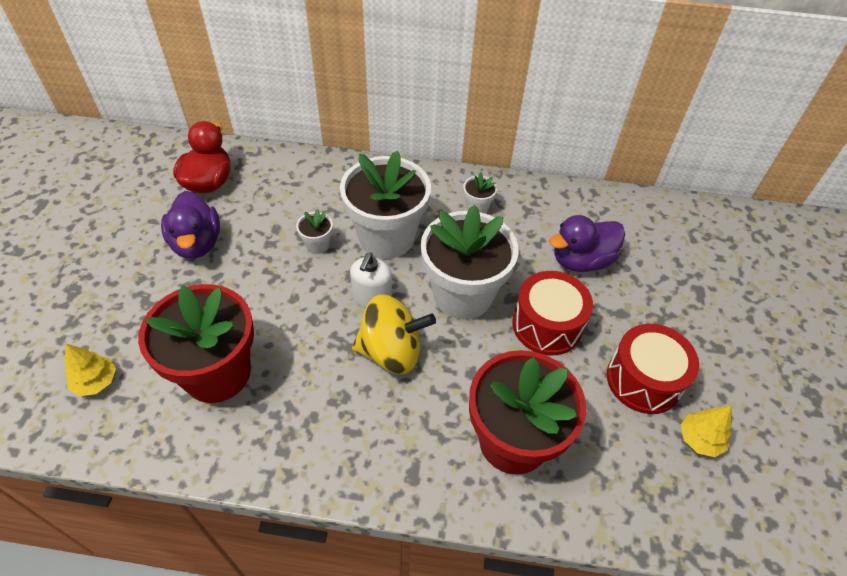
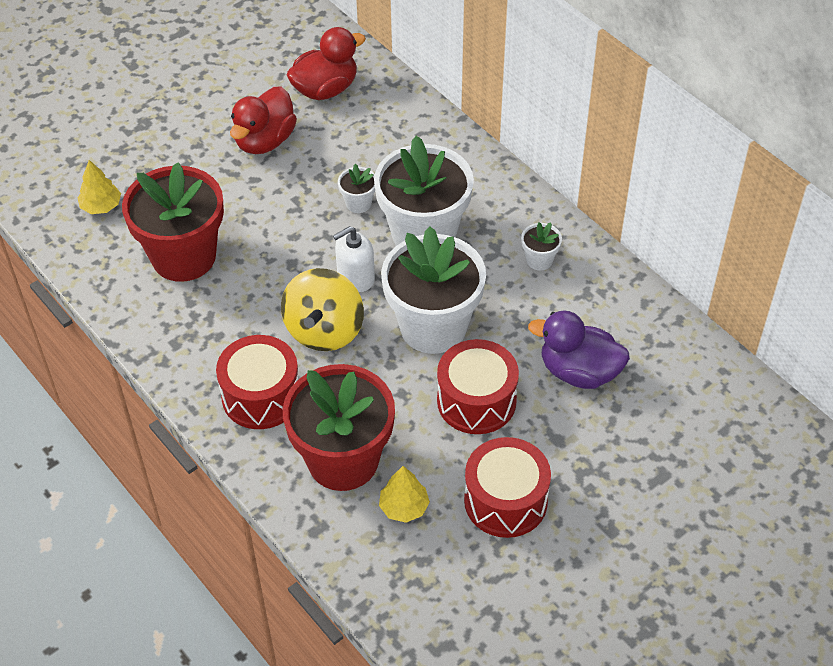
camera: 45 degrees right, 0 degrees up
(197, 243) = (265, 141): purple duck -> red duck
(391, 352) = (324, 330): yellow spinning top -> yellow spinning top turned 60 degrees clockwise
(399, 439) = (261, 396): none -> red drum
(699, 439) = (494, 574): yellow tree -> yellow tree (404, 507)

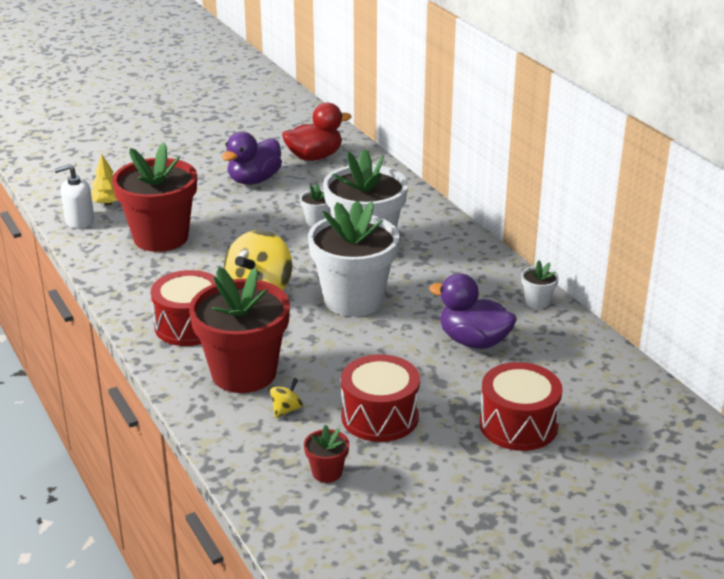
camera: 10 degrees right, 20 degrees down
(265, 141) = (254, 180): red duck -> purple duck
(355, 277) = (298, 264): white soap dispenser -> white soap dispenser (79, 221)
(404, 507) = (286, 410): yellow tree -> yellow spinning top
(470, 589) = (327, 472): none -> red flower pot
(476, 401) = (375, 349): red drum -> red drum (518, 425)
(539, 260) = (460, 269): white flower pot -> white flower pot (537, 302)

